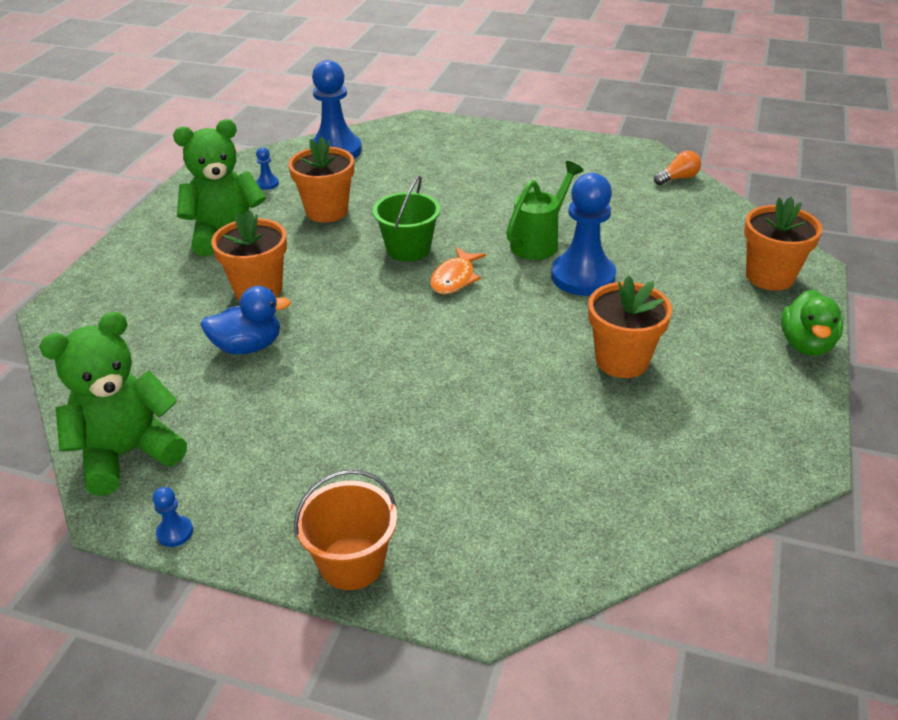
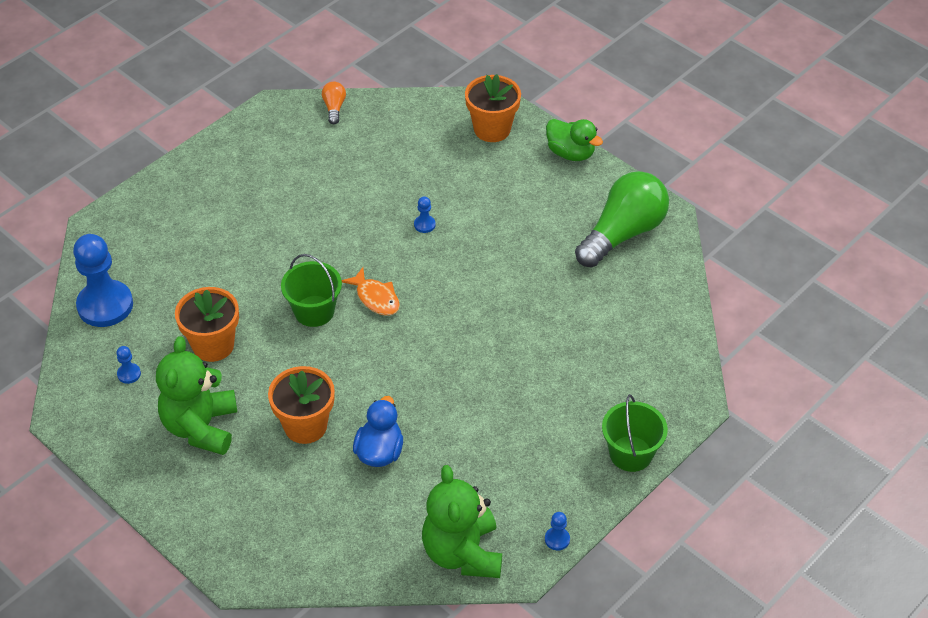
camera: 65 degrees left, 10 degrees up
(352, 563) = (631, 453): orange bucket -> green bucket
(539, 242) = (362, 228): green watering can -> none
(583, 276) = (424, 225): blue pawn -> blue pawn, size x0.41
(622, 360) = (530, 248): orange flower pot -> none
(725, 431) = (623, 233): none -> green light bulb

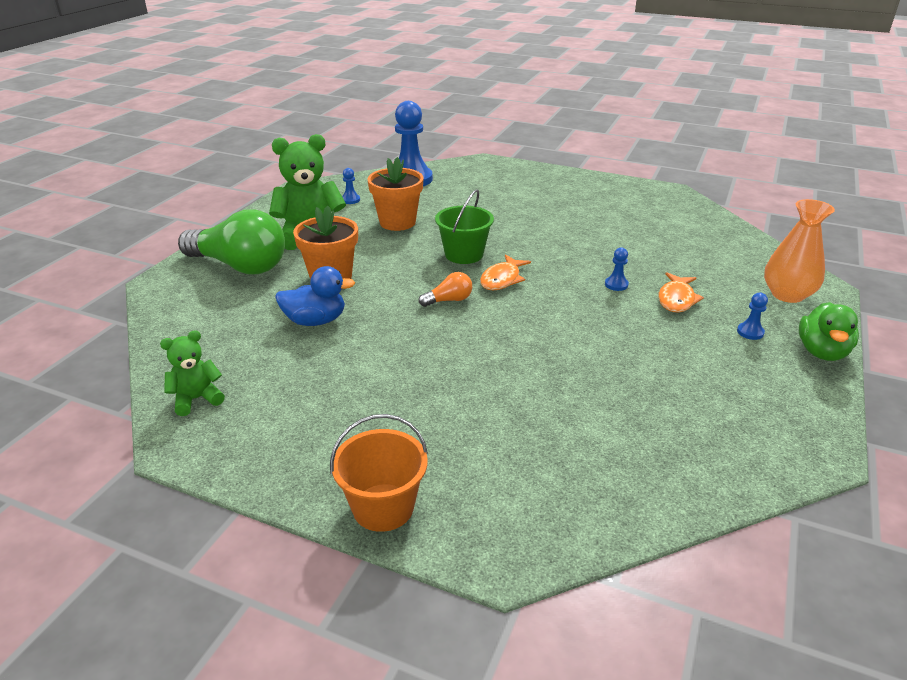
camera: 70 degrees right, 15 degrees down
(334, 108) = (705, 214): orange light bulb -> orange light bulb (449, 300)
(462, 553) = (197, 399): green teddy bear -> green teddy bear, size x0.54
(465, 197) = (676, 299): none -> orange fish
(492, 129) = (787, 294): orange flower pot -> orange vase
(557, 539) = (226, 468): blue pawn -> blue pawn (750, 332)
(623, 233) = (744, 420): green light bulb -> green light bulb (240, 266)
(631, 453) = (383, 507): green bucket -> orange bucket

